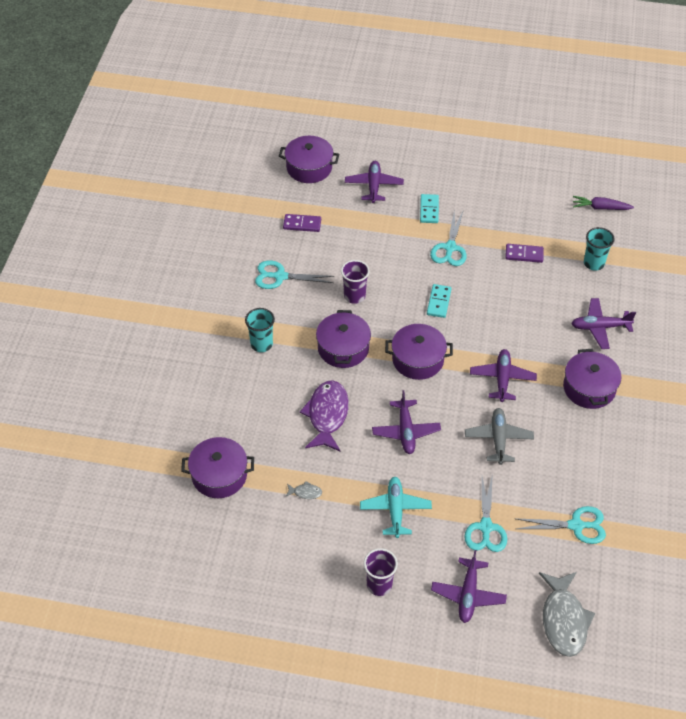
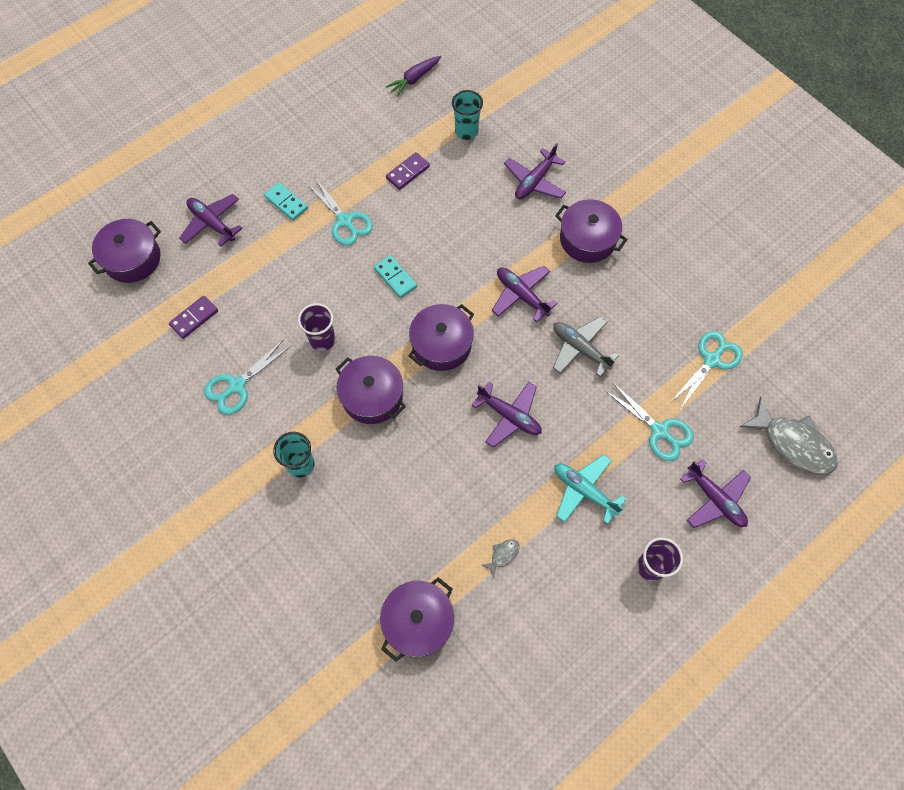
camera: 50 degrees left, 15 degrees up
(327, 415) = (434, 469): purple fish -> none

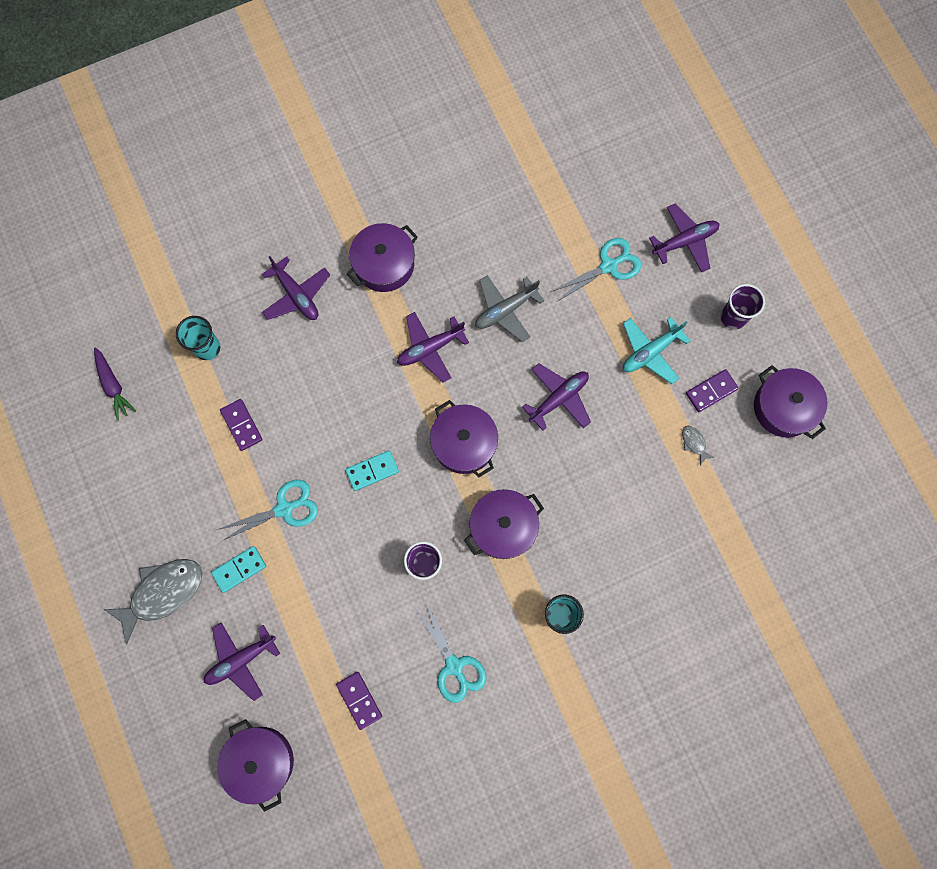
camera: 75 degrees left, 10 degrees up
(418, 621) = (738, 536): purple pot -> purple pot (784, 407)
(563, 561) = (711, 391): none -> purple domino
(712, 360) = (550, 194): turquoise scissors -> none
(793, 443) = (649, 156): grey fish -> grey fish (162, 593)

